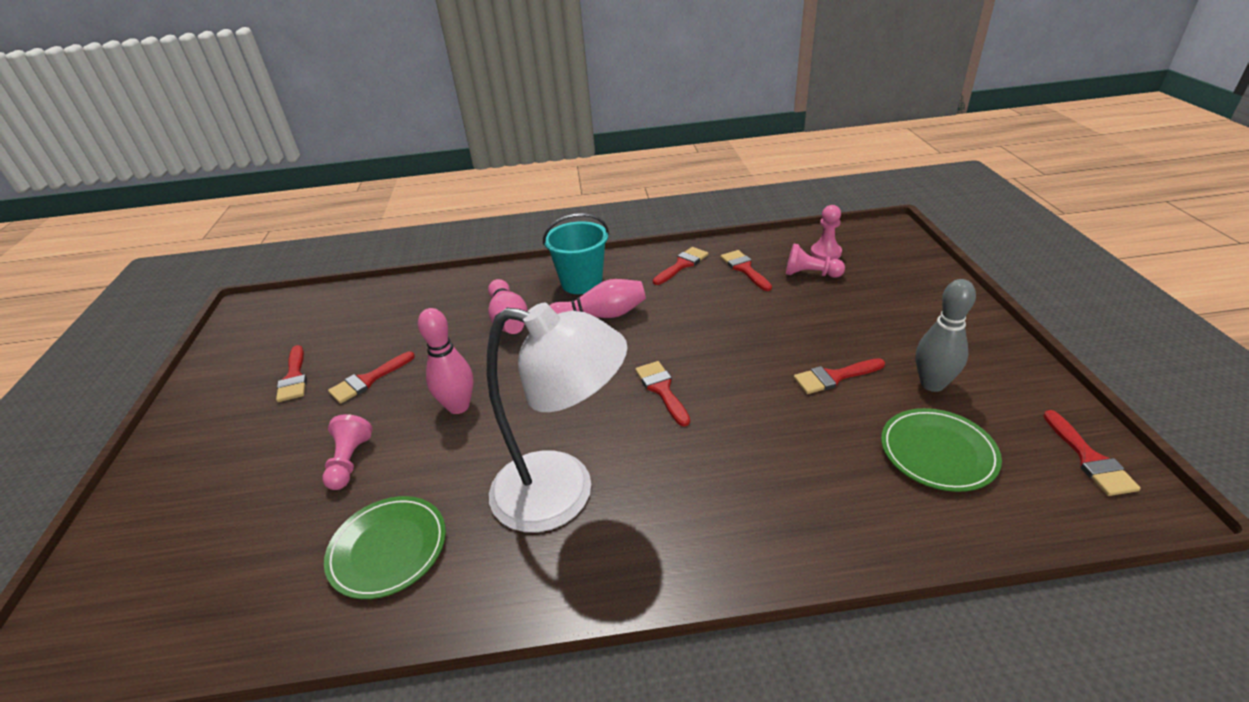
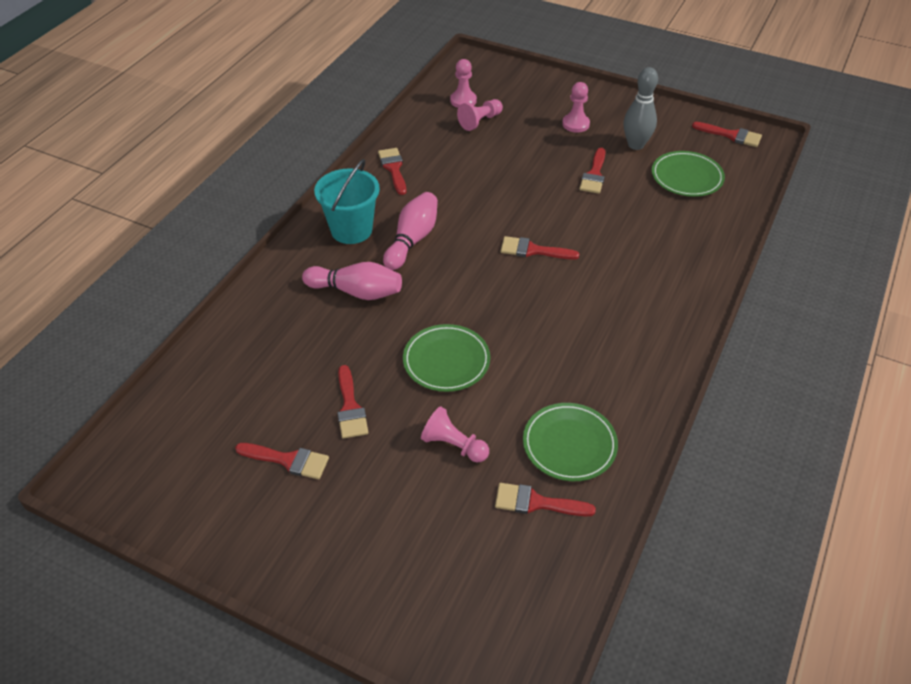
camera: 60 degrees left, 10 degrees up
(458, 406) = (446, 361): pink bowling pin -> green plate
(563, 493) = (590, 338): white lamp -> none
(744, 269) = (437, 144): red brush -> red brush (536, 503)
(898, 327) = (575, 124): none -> pink pawn

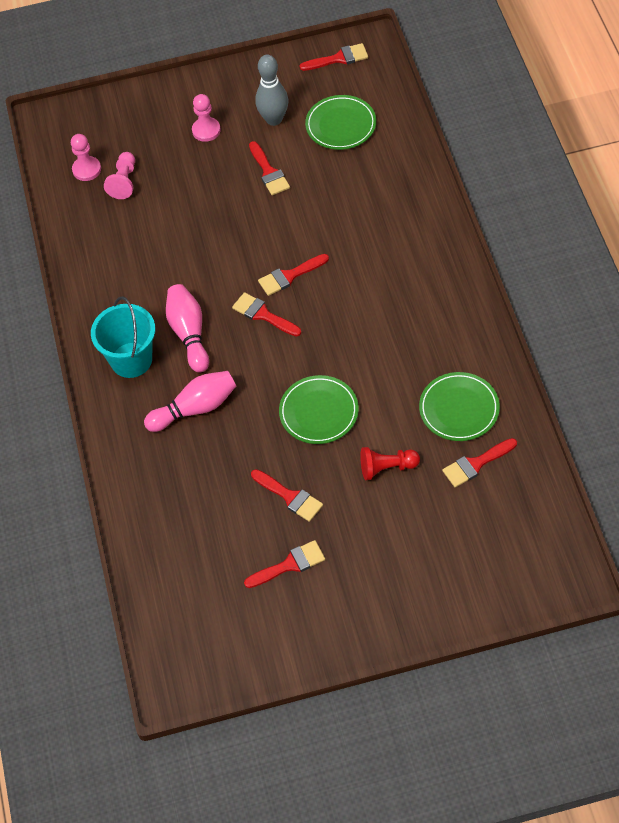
camera: 35 degrees left, 10 degrees up
(393, 168) = (102, 279): red brush -> red brush (263, 315)
(454, 445) = (387, 468): pink pawn -> red pawn

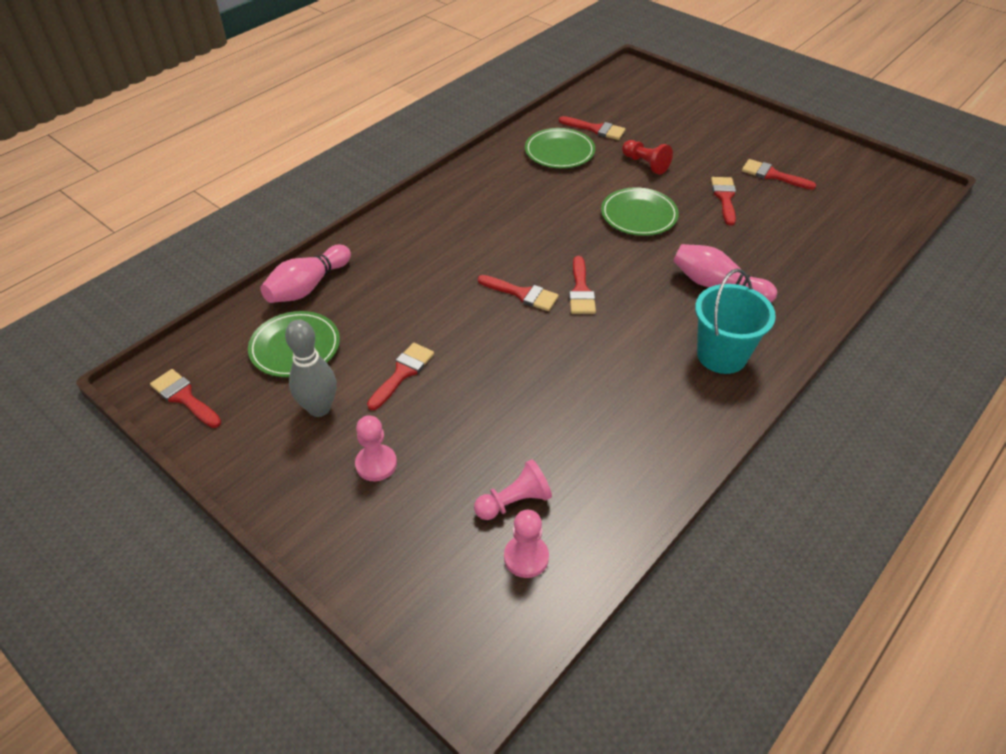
camera: 130 degrees left, 10 degrees down
(189, 334) = (651, 329): pink bowling pin -> pink bowling pin (308, 286)

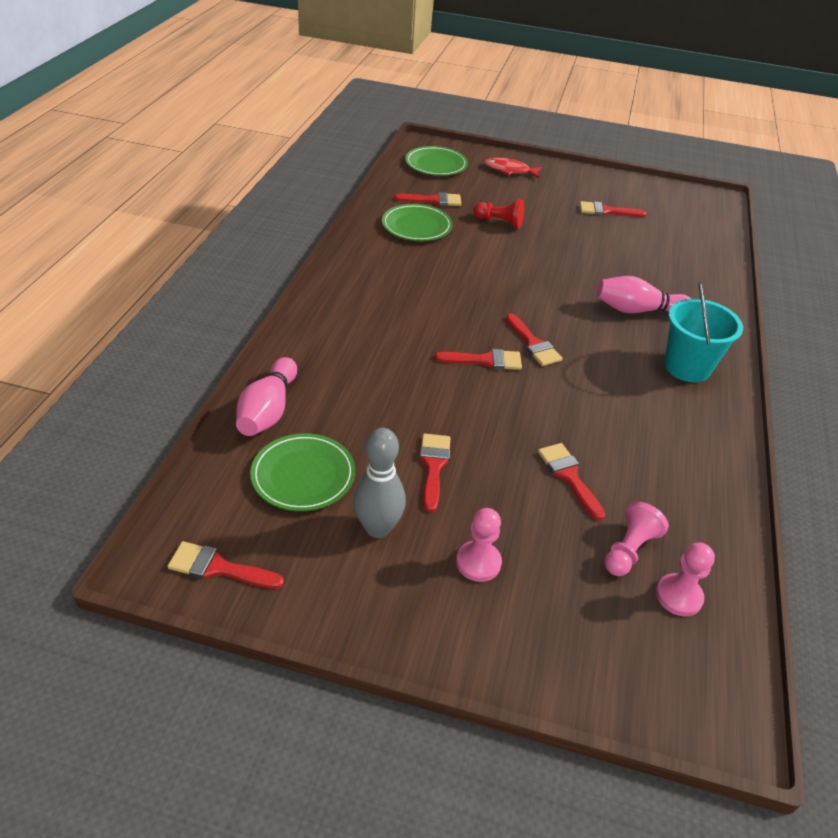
camera: 30 degrees left, 5 degrees down
(639, 215) = (529, 267): green plate -> green plate (436, 164)
(700, 112) = (509, 170): none -> red fish
(724, 198) = (585, 237): red brush -> red brush (569, 476)

